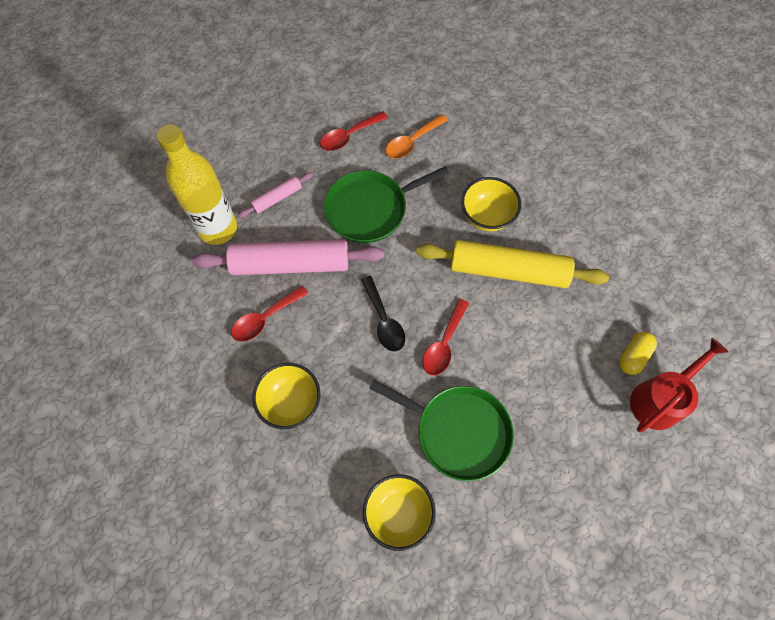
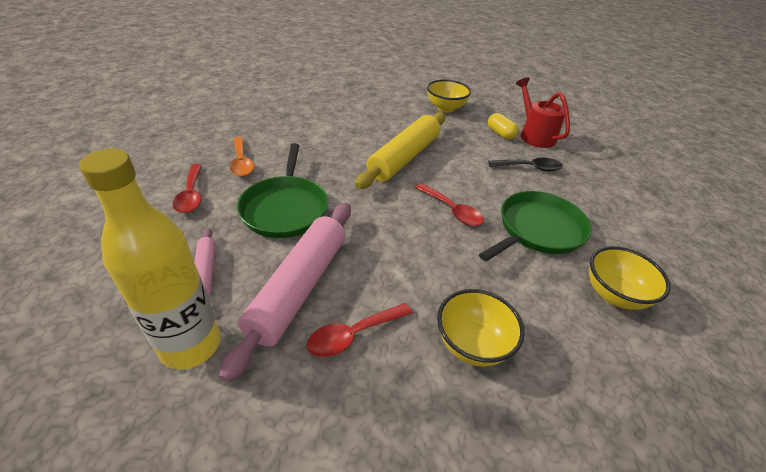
camera: 70 degrees left, 25 degrees down
(265, 318) = (353, 335): red spoon -> red spoon turned 75 degrees clockwise
(384, 320) = (410, 238): black spoon -> black spoon (529, 168)
(487, 216) = (349, 151): yellow bowl -> yellow bowl (445, 108)

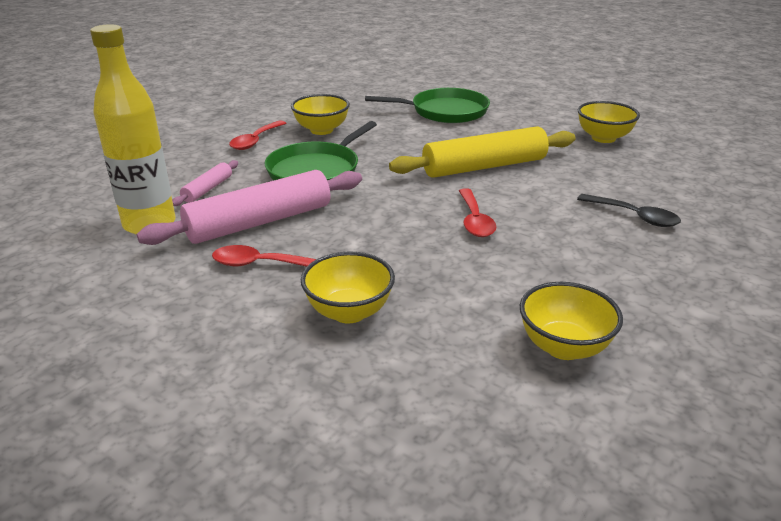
camera: 40 degrees right, 10 degrees down
(241, 162) = (321, 130): orange spoon -> yellow bowl
(500, 133) = (644, 177): yellow capsule -> none
(534, 135) = (695, 190): red watering can -> none
(537, 230) = (554, 267): green pan -> green pan (445, 111)

